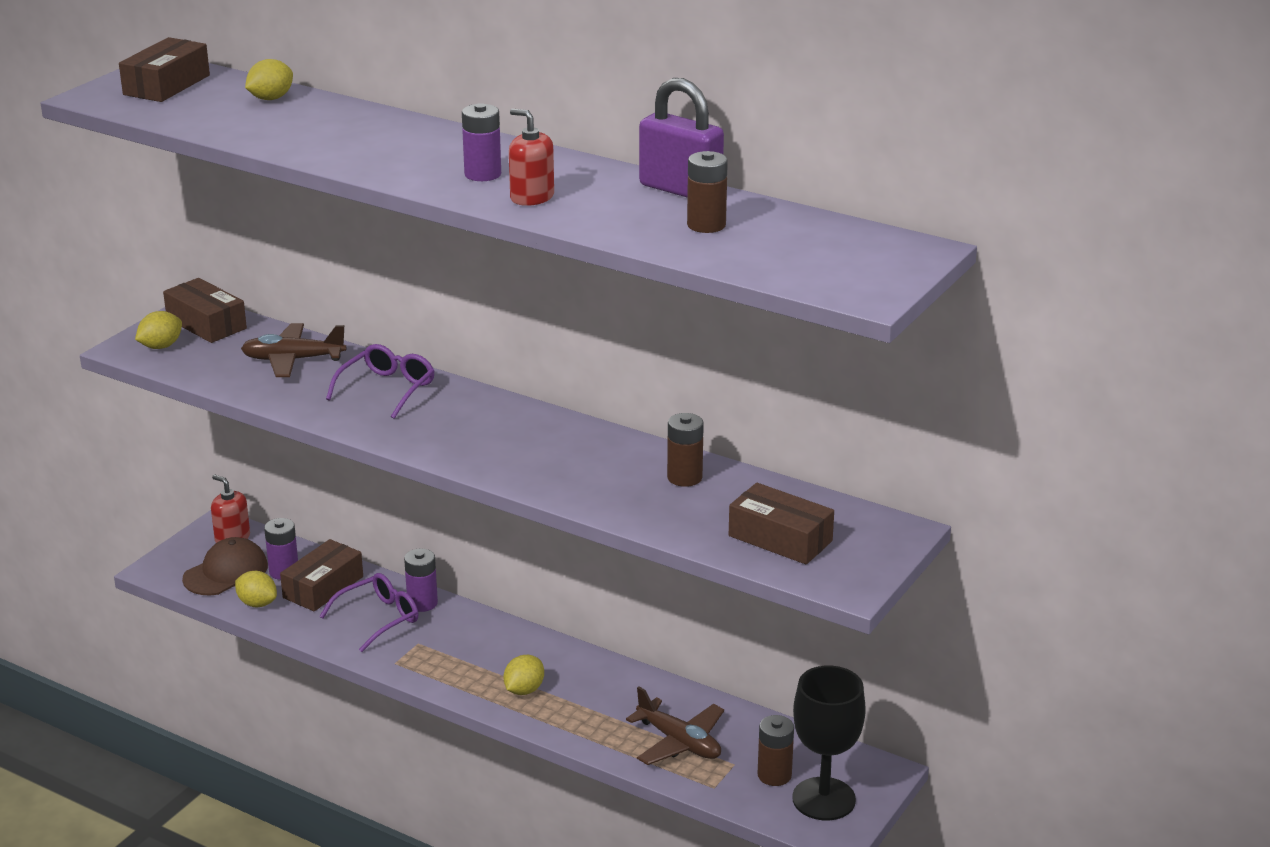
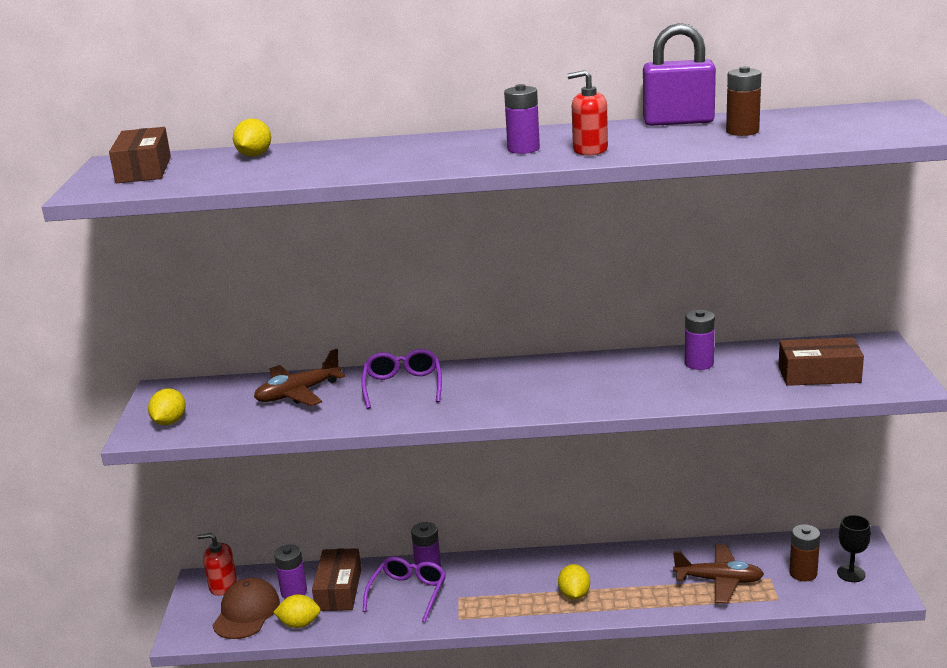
camera: 30 degrees left, 5 degrees down
(206, 323) = (187, 394): brown box -> none
(684, 477) = (699, 363): brown battery -> purple battery
(823, 799) = (851, 573): black goblet -> black goblet, size x0.55

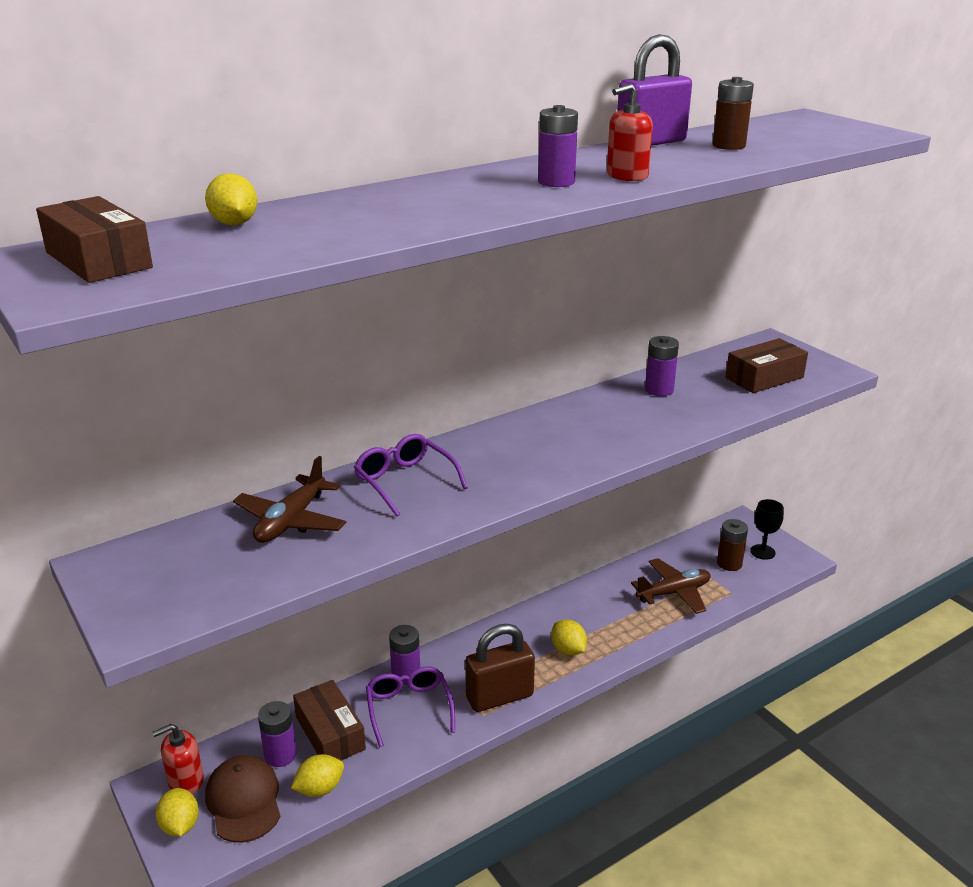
camera: 35 degrees left, 5 degrees up
(169, 422) = (160, 602): yellow lemon -> yellow lemon (180, 825)
(483, 610) = (499, 697): none -> brown padlock

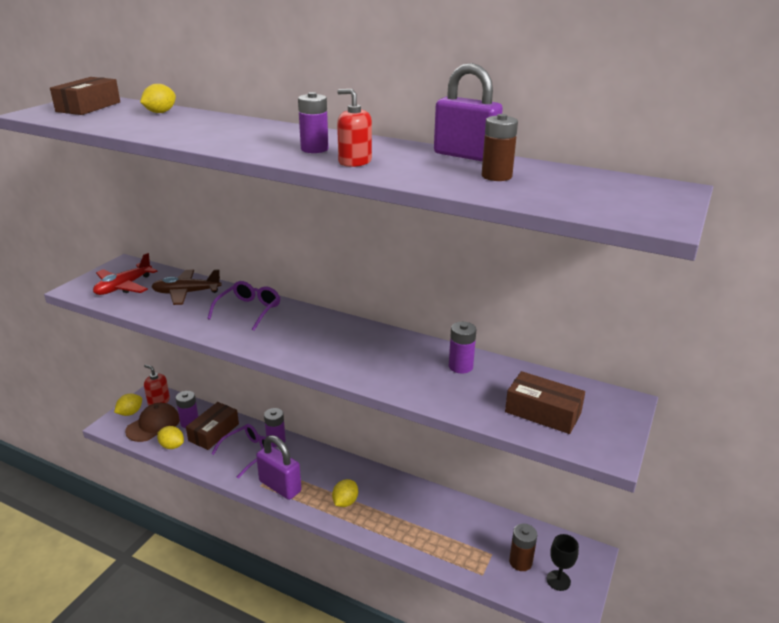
camera: 60 degrees right, 0 degrees up
(193, 576) = (124, 287): none -> red plane
(499, 697) = (280, 486): brown padlock -> purple padlock
(673, 593) = (452, 538): brown plane -> none

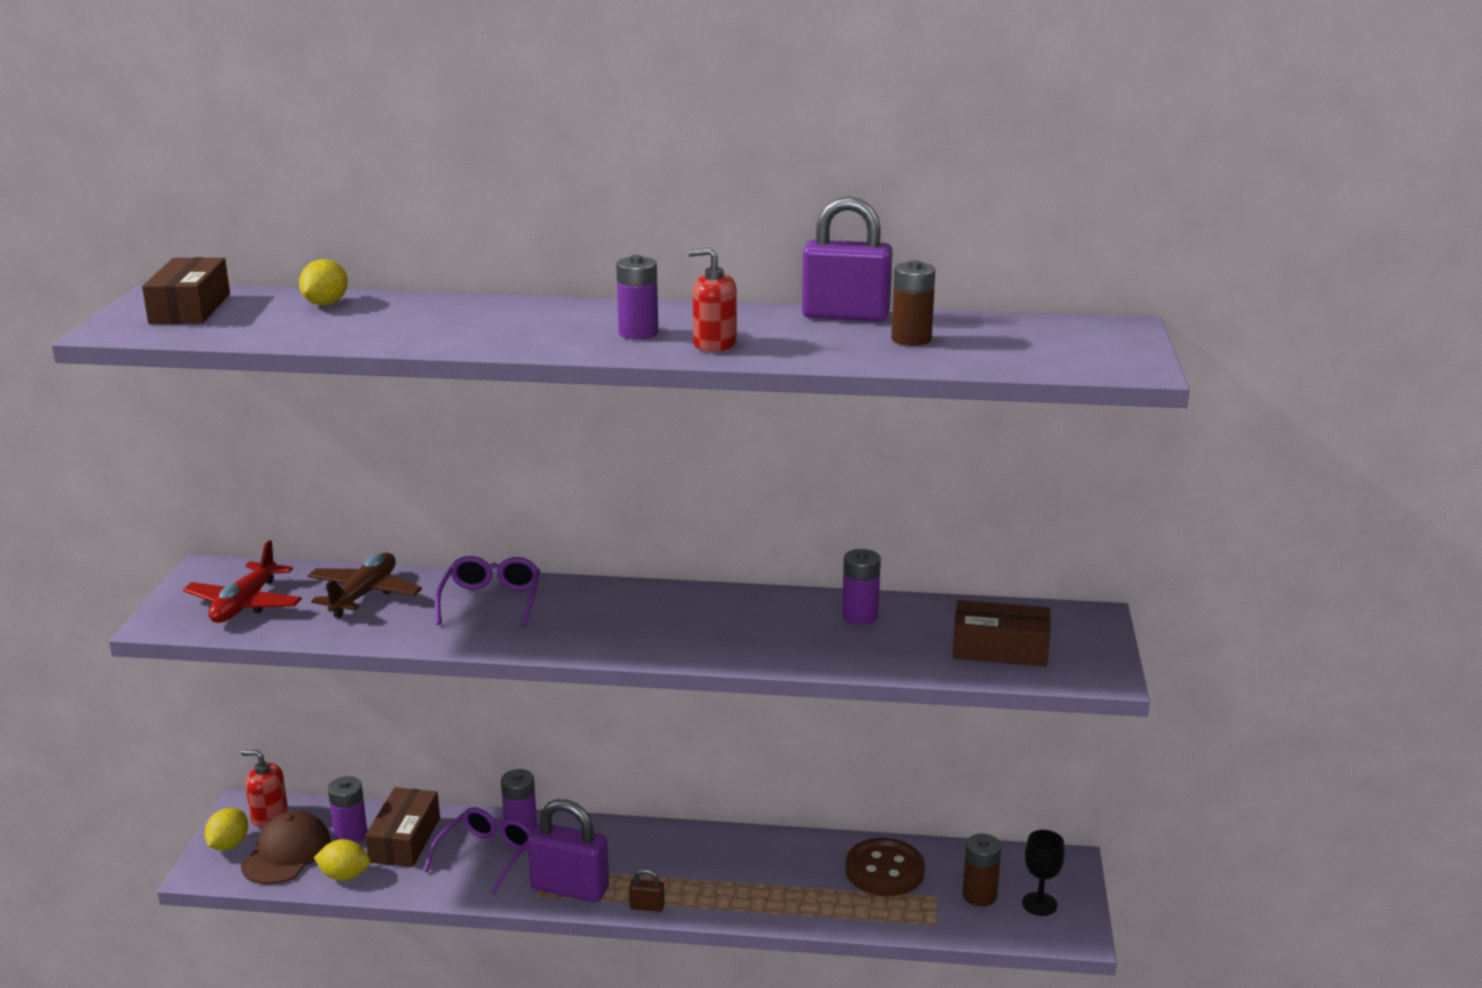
camera: 20 degrees left, 5 degrees down
(186, 293) = (364, 594): brown plane -> brown plane turned 135 degrees clockwise
(315, 510) = (647, 907): none -> brown padlock
(345, 502) = (686, 884): yellow lemon -> none
(468, 526) = (884, 870): none -> brown button

